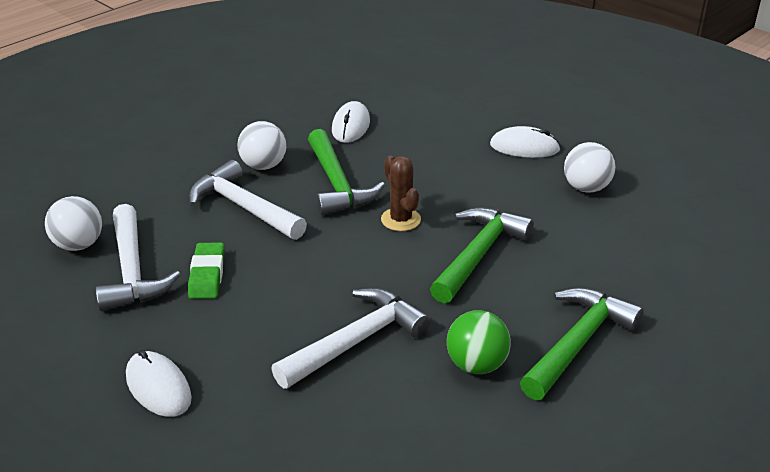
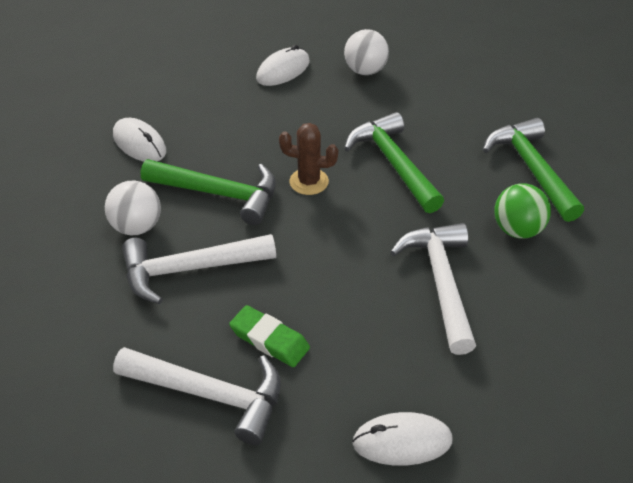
camera: 55 degrees left, 10 degrees up
(79, 245) = (122, 424): white ball -> none

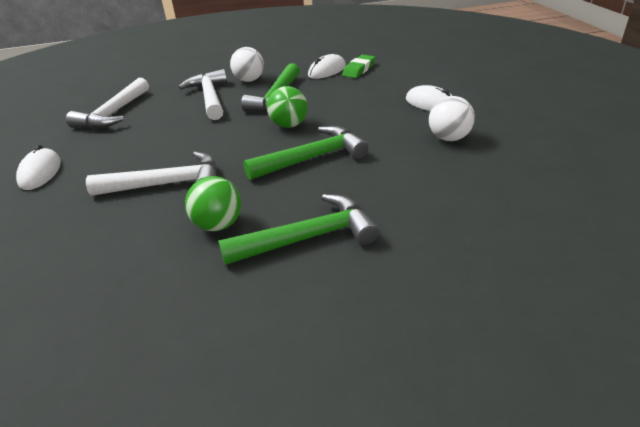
camera: 90 degrees right, 10 degrees down
(269, 340) = (144, 125): green eraser -> green eraser (359, 69)
(309, 182) = (289, 125): brown cactus -> green ball

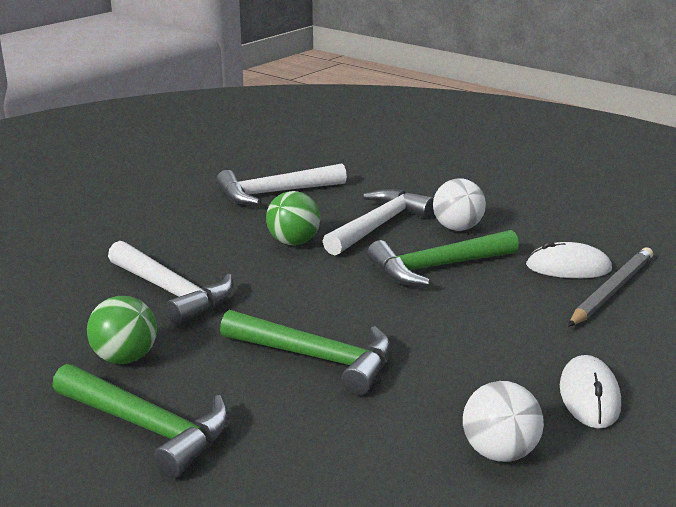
camera: 50 degrees right, 10 degrees down
(40, 172) = (130, 218): white mouse -> none
(289, 125) = (377, 307): green ball -> green ball (293, 242)
(359, 69) = (611, 290): green eraser -> grey pencil

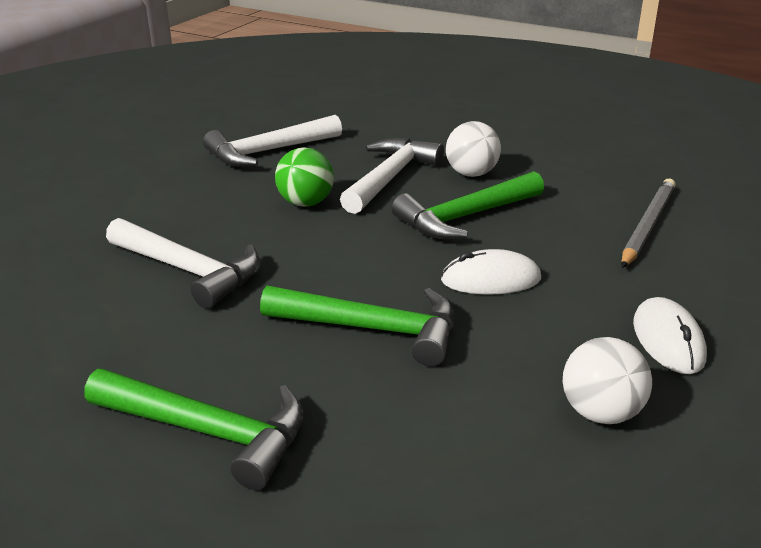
camera: 10 degrees left, 5 degrees up
(125, 358) = (158, 352): green ball -> none
(568, 267) = (596, 206): white mouse -> white mouse (490, 280)

